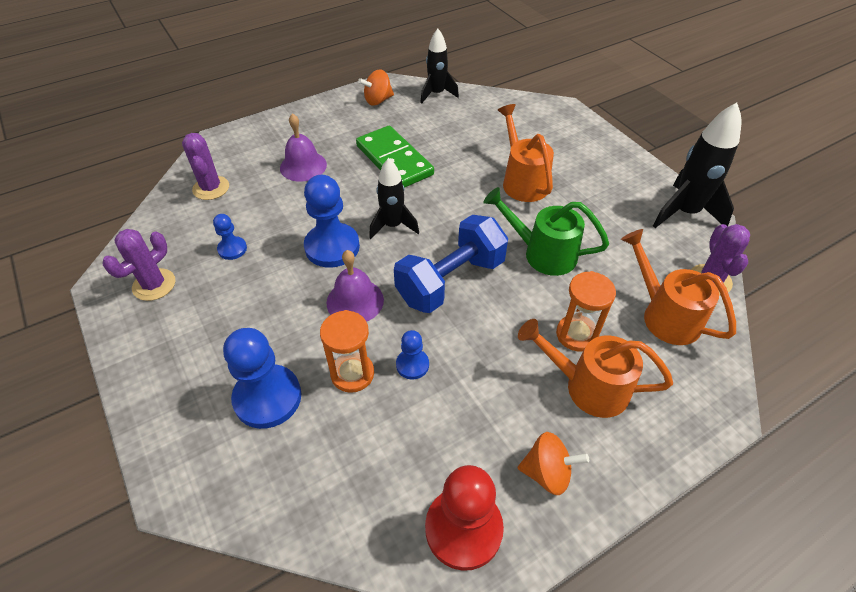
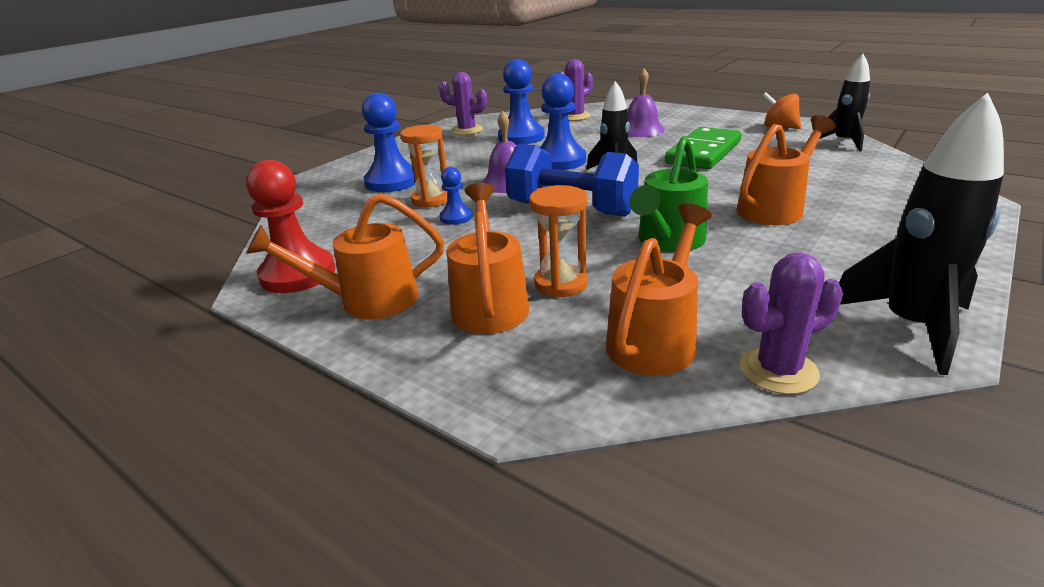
camera: 70 degrees right, 20 degrees down
(232, 249) = (521, 137): blue pawn -> blue pawn, size x1.93
(542, 253) = (667, 242): green watering can -> green watering can turned 150 degrees counterclockwise
(547, 473) = (367, 301): orange spinning top -> orange watering can

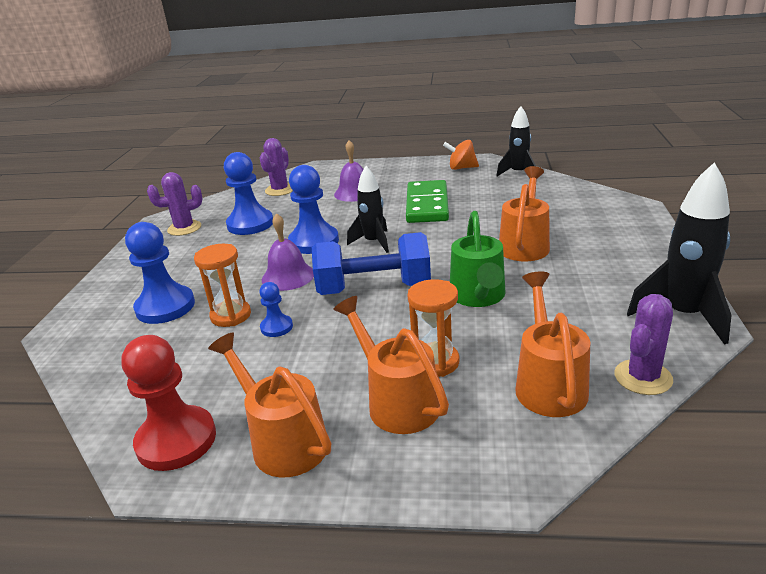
camera: 30 degrees left, 0 degrees up
(367, 301) = (283, 441): orange watering can -> orange watering can turned 90 degrees clockwise

